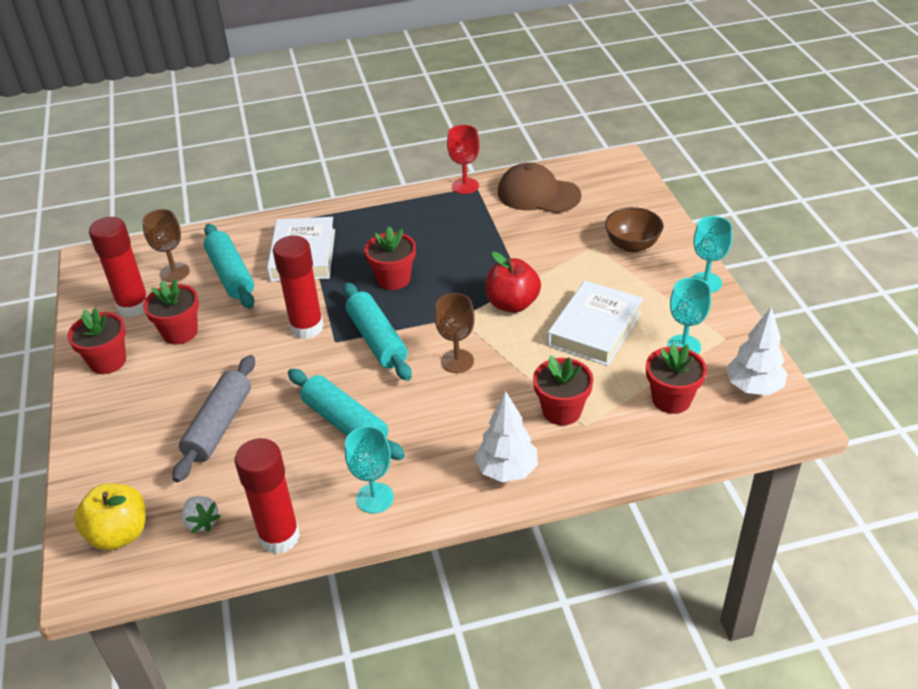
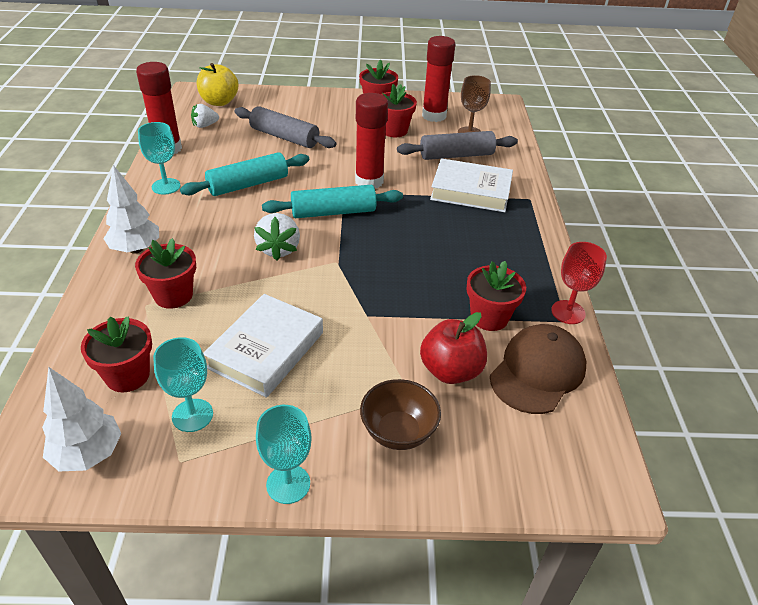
camera: 100 degrees right, 0 degrees up
(231, 274) = (456, 155): turquoise rolling pin -> grey rolling pin
(393, 279) = (413, 234): red flower pot -> red flower pot (489, 317)
(457, 361) = (279, 249): brown goblet -> white strawberry
(512, 304) = (338, 300): red apple -> red apple (450, 371)
(595, 328) = (266, 350): white book -> white book turned 75 degrees clockwise

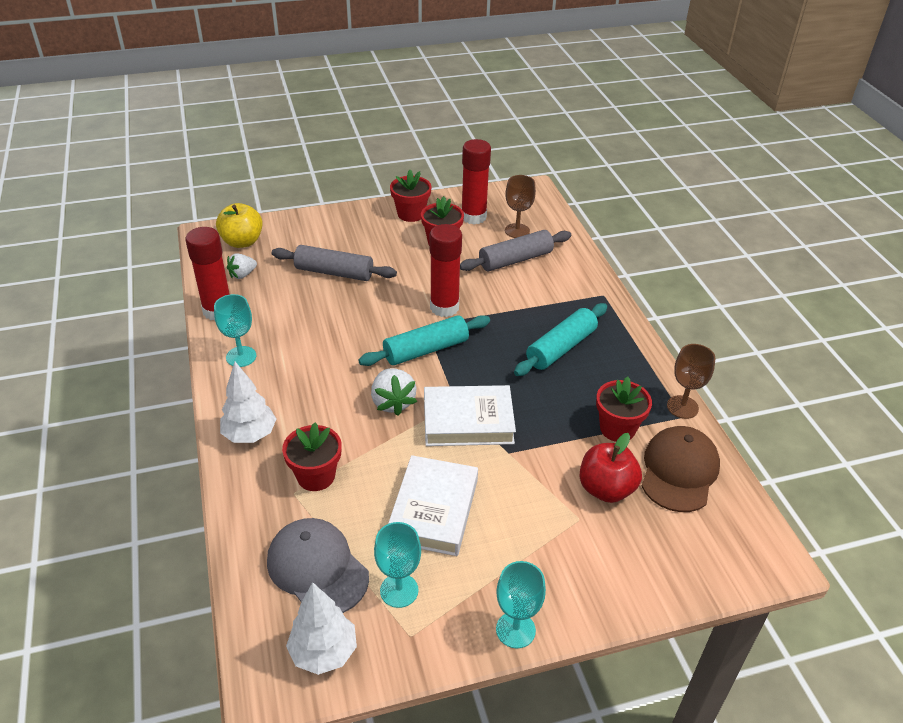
camera: 15 degrees left, 0 degrees up
(127, 376) = (317, 568): red flower pot -> grey cap
(248, 184) = (325, 336): turquoise rolling pin -> turquoise rolling pin (561, 348)
(398, 432) = (586, 558): brown bowl -> none
(471, 191) = (546, 298): white book -> white book (468, 421)
(568, 312) = (682, 407): red goblet -> brown goblet

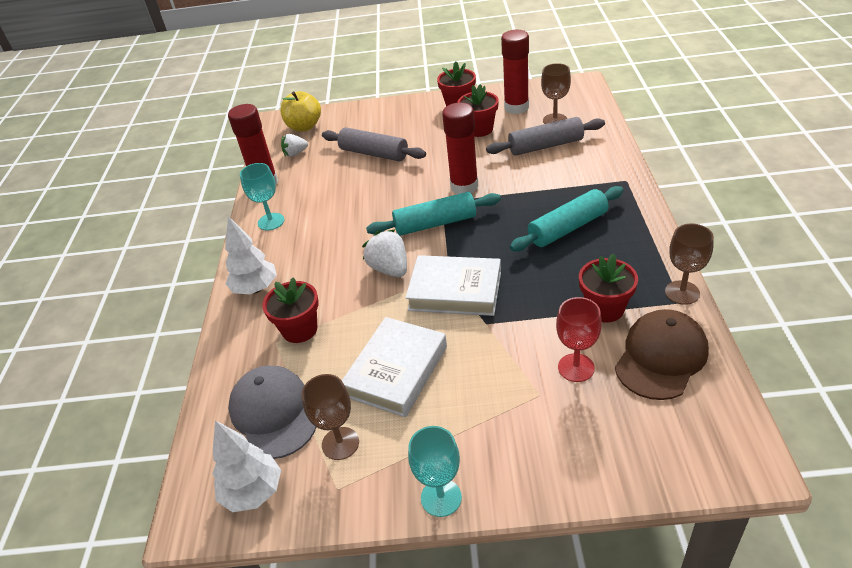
camera: 20 degrees right, 0 degrees up
(392, 402) = (389, 269): white strawberry -> white strawberry turned 150 degrees clockwise
(399, 590) = (340, 443): turquoise goblet -> brown goblet
(606, 489) = (576, 367): red apple -> red goblet

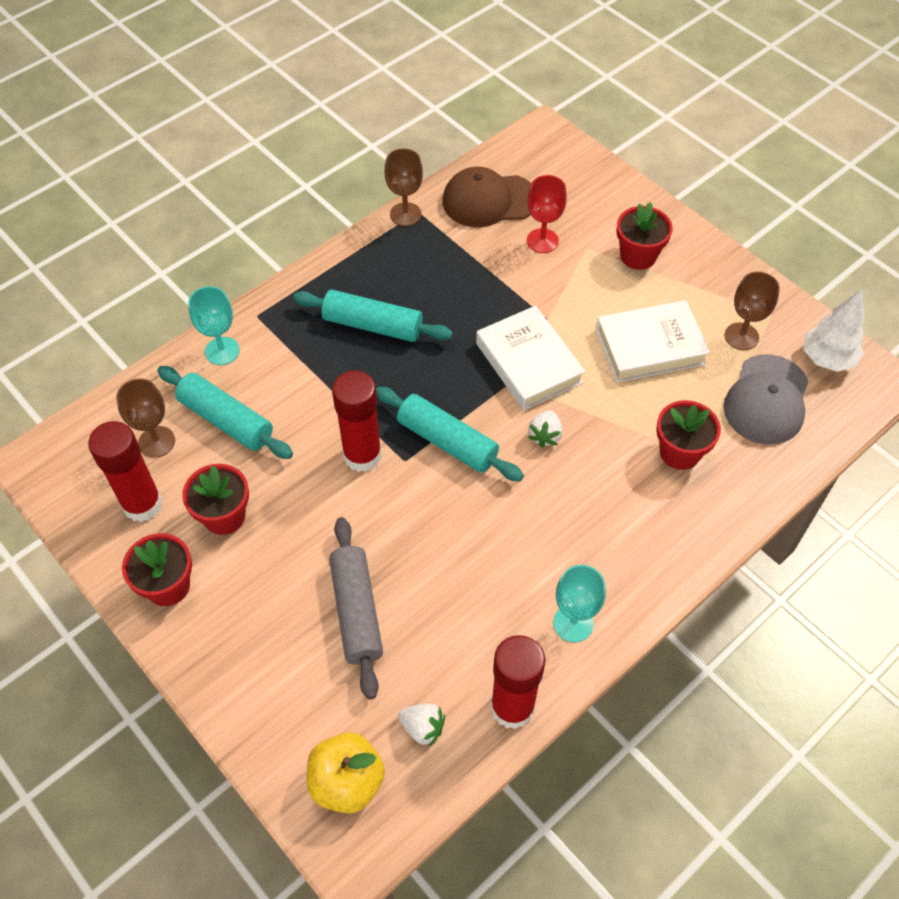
camera: 135 degrees left, 15 degrees up
(256, 289) = (673, 539): white tree -> none
(389, 269) = (545, 435): white strawberry -> white strawberry, size x0.66
(441, 497) = (716, 255): turquoise goblet -> turquoise goblet (222, 351)
(545, 146) = (226, 420): grey rolling pin -> turquoise rolling pin
(605, 309) = (464, 251): red flower pot -> red flower pot (638, 256)

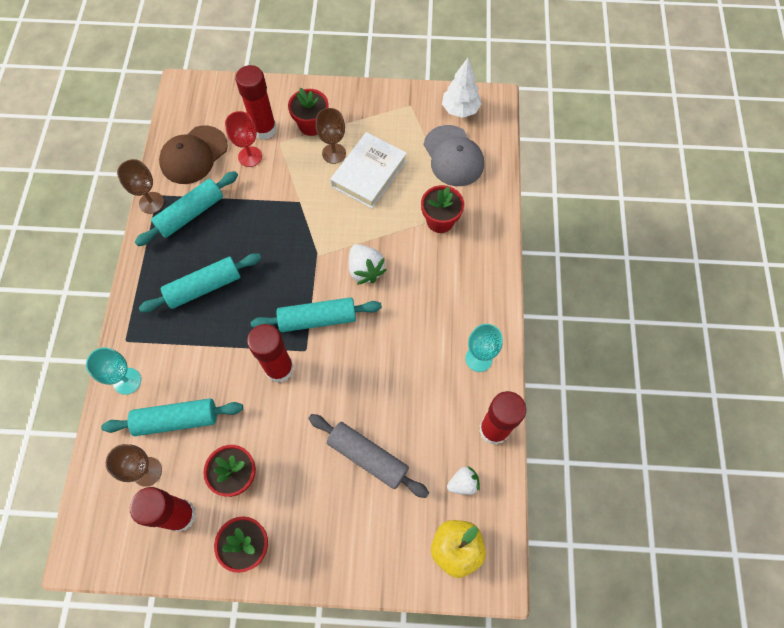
camera: 45 degrees left, 10 degrees up
(430, 251) = (190, 214): none -> turquoise rolling pin
(528, 363) = (315, 236): white book -> none
(545, 435) = (365, 270): white strawberry -> white strawberry, size x1.52
(584, 226) = (264, 129): none -> red glue stick
(741, 336) = (408, 130): brown goblet -> brown goblet (334, 153)

